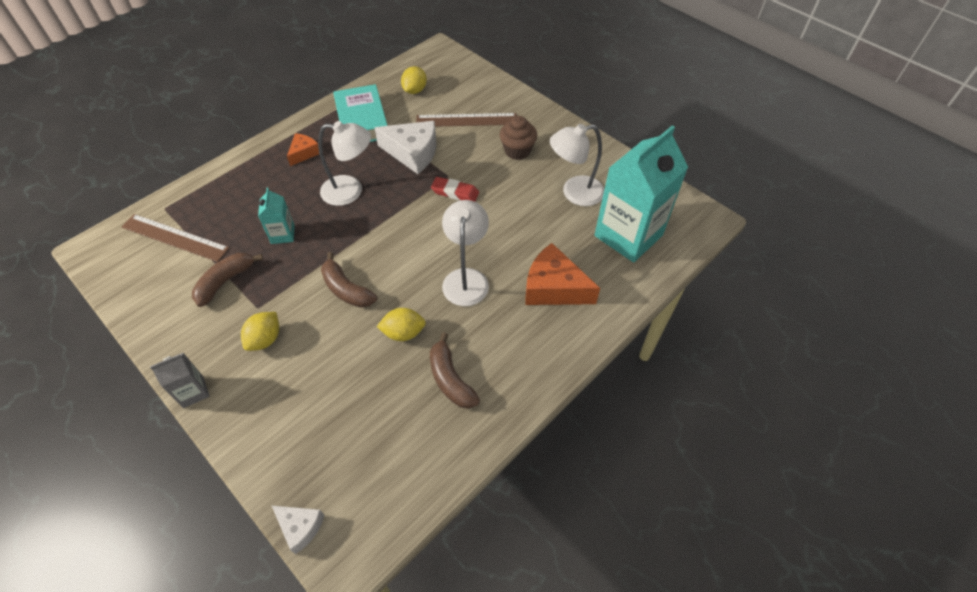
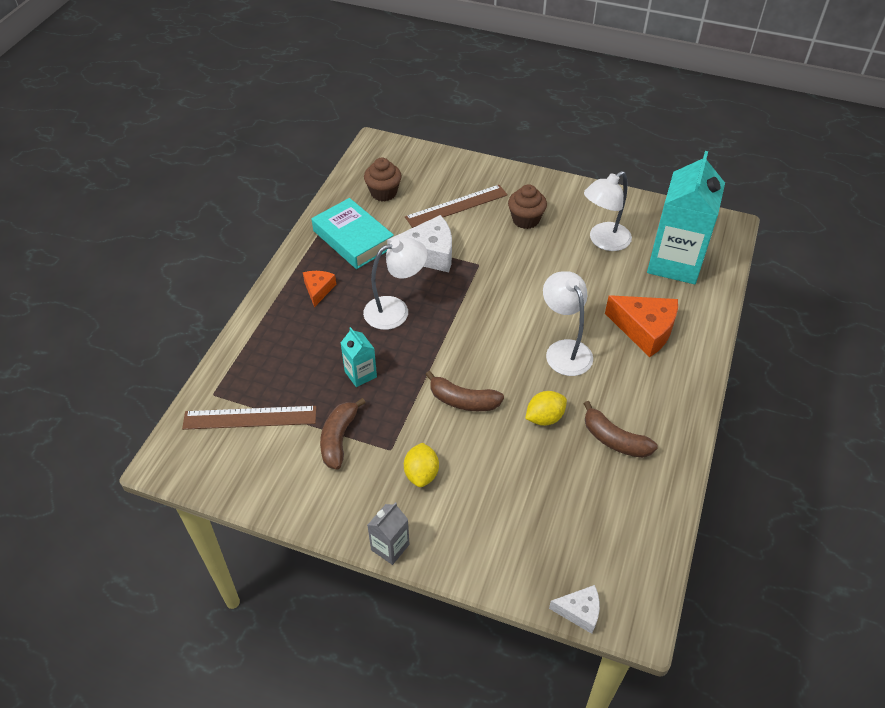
camera: 25 degrees left, 5 degrees down
(415, 90) = (383, 193): yellow lemon -> brown cupcake
(455, 192) = (497, 277): red eraser -> none
(553, 288) = (645, 330): orange cheese -> orange cheese turned 150 degrees counterclockwise

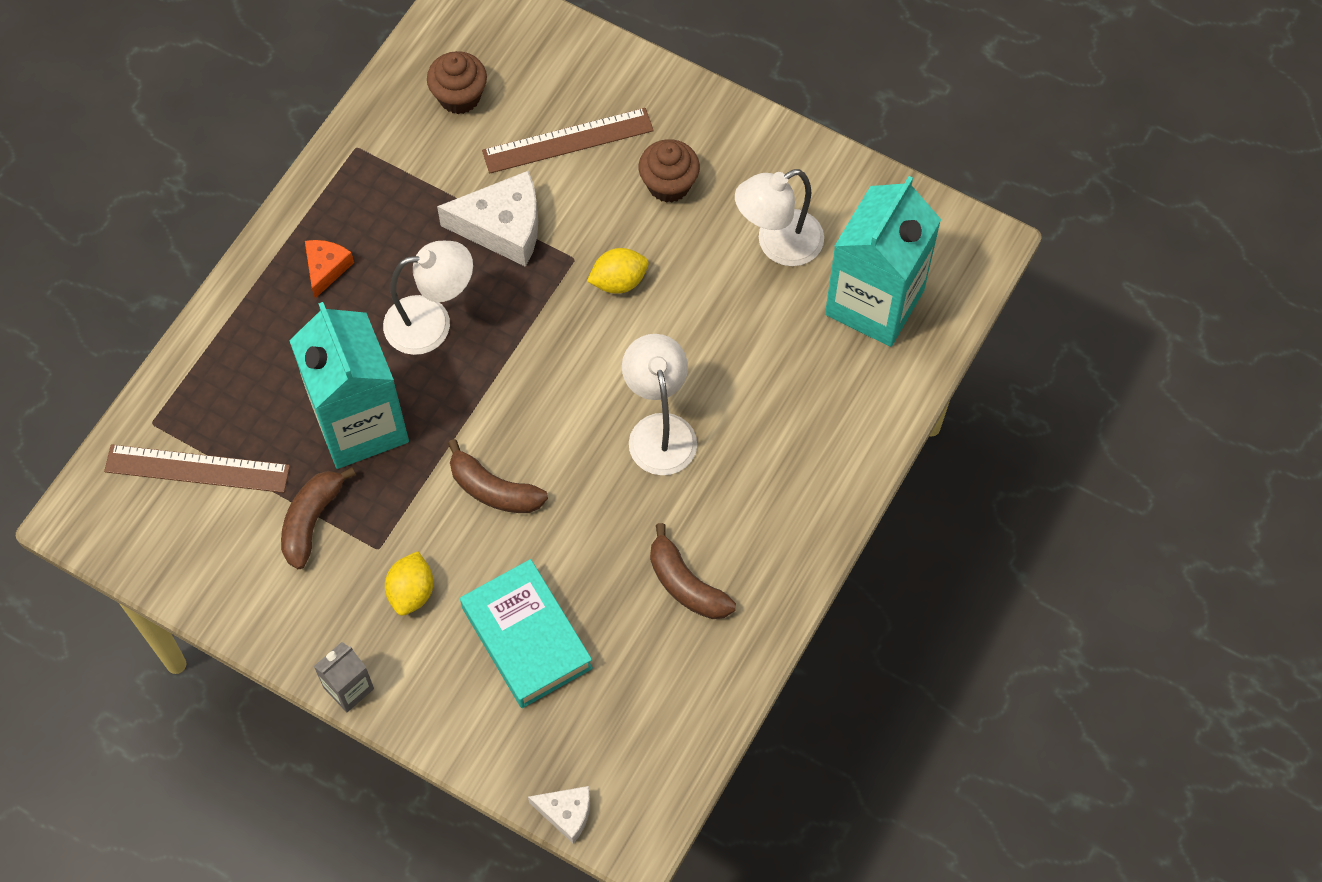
camera: 10 degrees right, 15 degrees up
(353, 239) = (395, 181): turquoise book -> turquoise book (526, 638)
(360, 374) = (360, 424): turquoise carton -> turquoise carton, size x2.23
(544, 418) = (599, 535): yellow lemon -> yellow lemon (618, 281)
(645, 330) = (787, 415): orange cheese -> none

